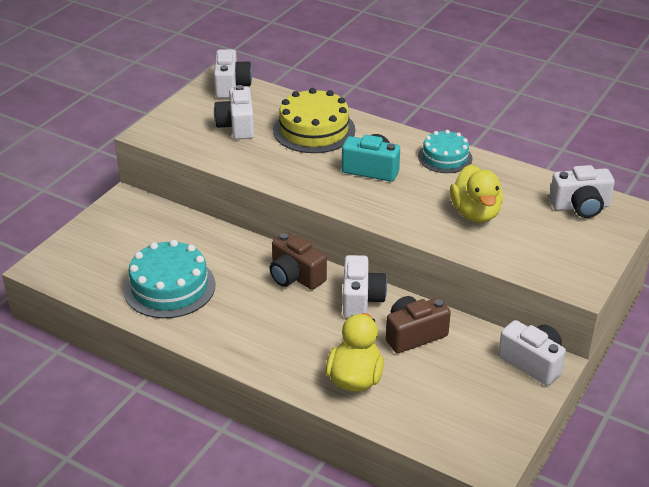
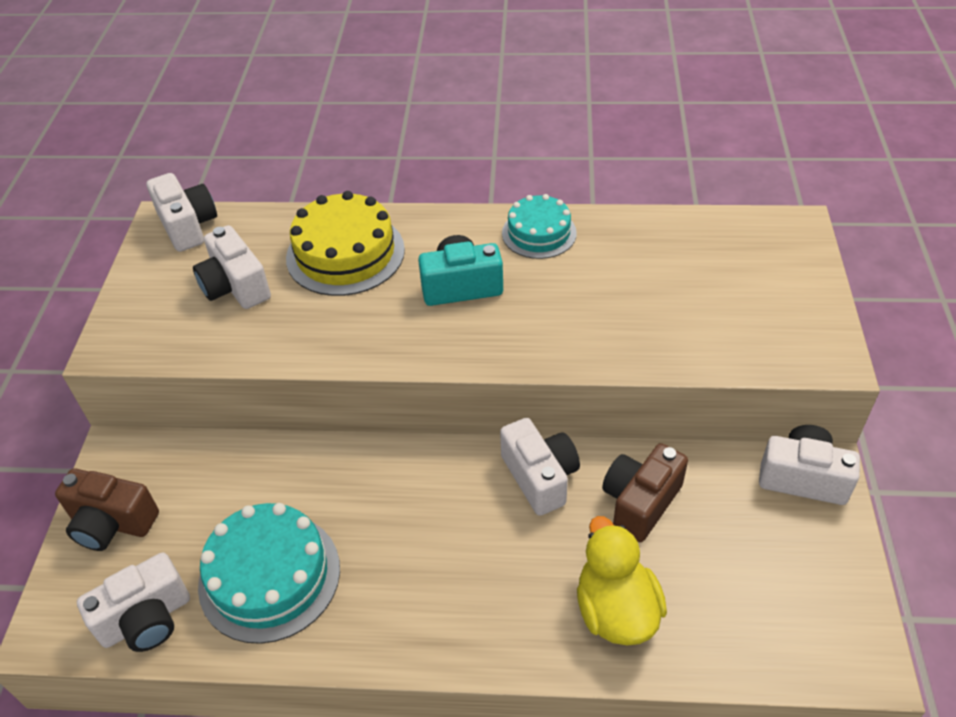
camera: 25 degrees left, 10 degrees up
(295, 276) = (432, 478): brown camera -> brown camera (112, 523)
(475, 213) = (634, 302): yellow duck -> none
(580, 206) = (744, 243): white camera -> white camera (146, 619)

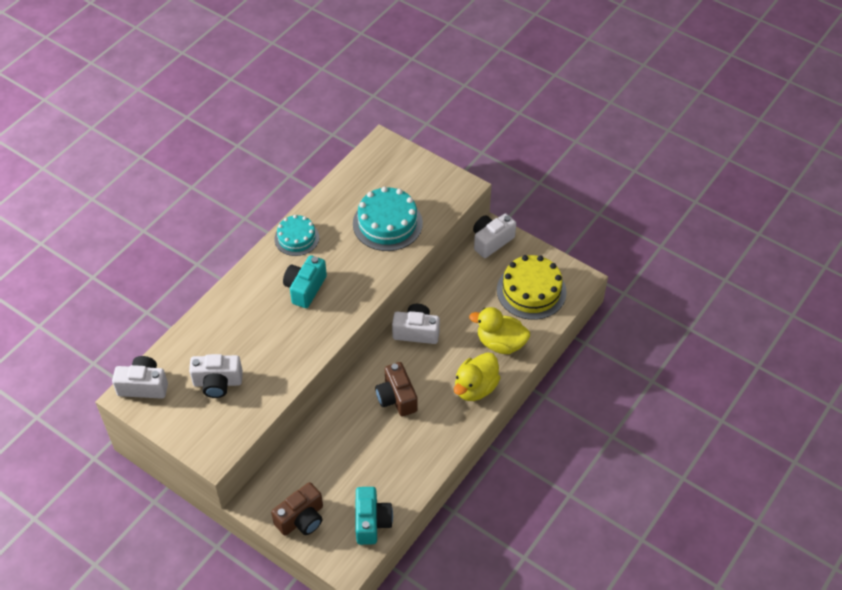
camera: 60 degrees left, 5 degrees up
(146, 619) = (371, 522): white camera -> turquoise camera
(269, 576) = (386, 462): turquoise cake -> turquoise cake (387, 223)
(345, 253) = (236, 324): yellow cake -> yellow cake (531, 291)
(496, 623) = (475, 388): none -> yellow duck
(640, 502) = (458, 303): brown camera -> brown camera (396, 398)

